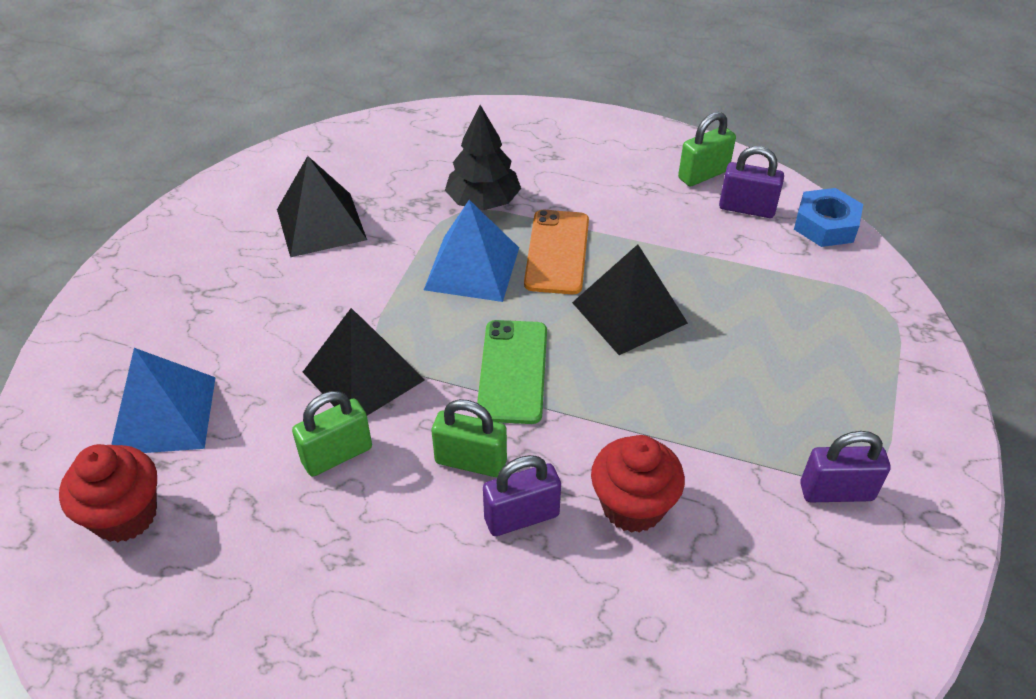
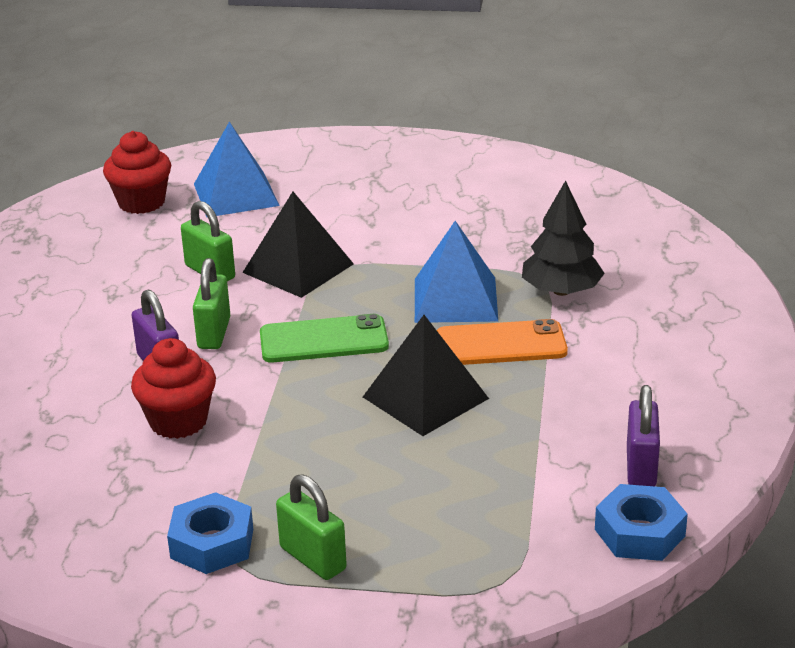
camera: 80 degrees right, 15 degrees down
(321, 224) = (483, 213): black pyramid -> none
(703, 174) = (691, 430): green padlock -> green padlock (313, 558)
(836, 492) = (212, 543): purple padlock -> blue nut

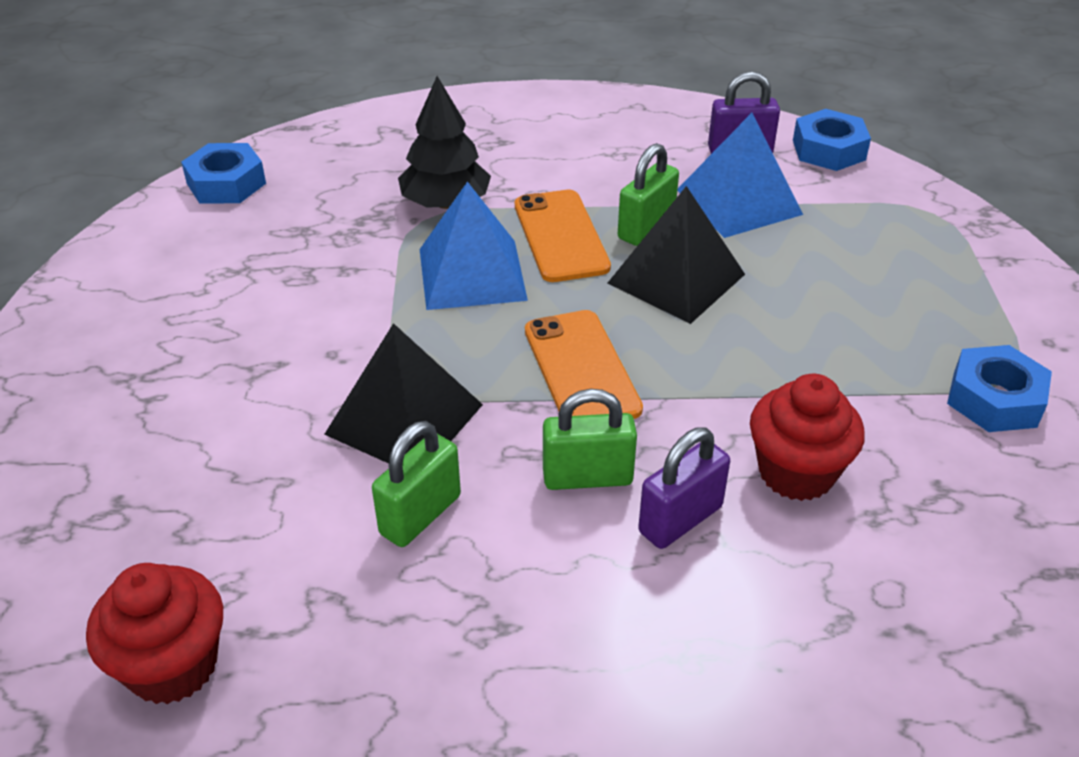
camera: 100 degrees left, 10 degrees up
(235, 194) = (163, 531): blue pyramid -> blue pyramid (739, 202)
(313, 558) = (972, 324): green padlock -> green padlock (646, 228)
(323, 340) = (581, 369): green phone -> orange phone
(603, 196) = (226, 183): none -> blue nut

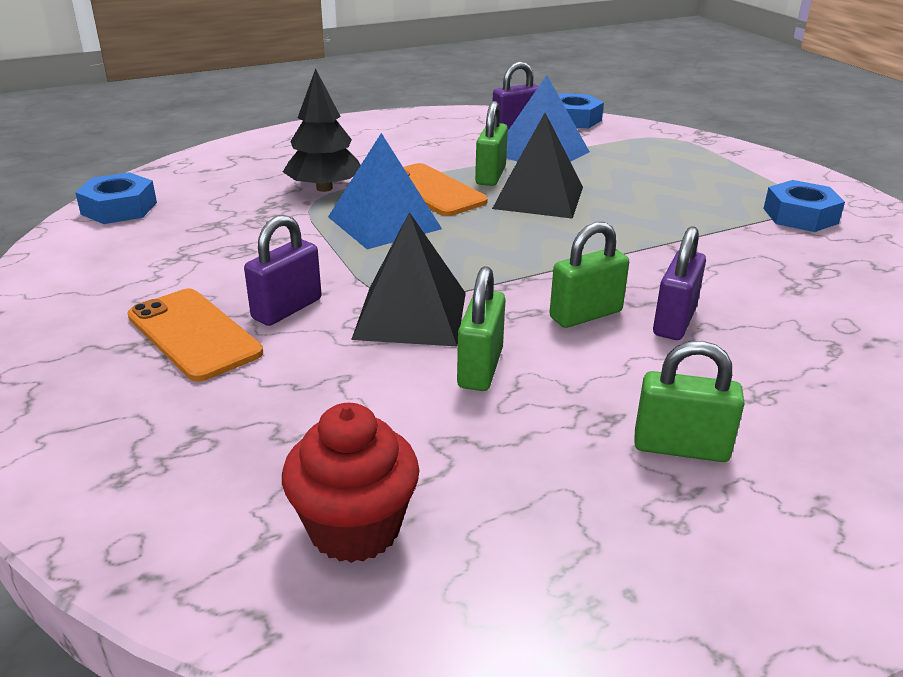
camera: 25 degrees left, 10 degrees down
(292, 373) = (287, 309): none -> purple padlock
(541, 692) = (680, 447): none -> green padlock
(581, 369) = (520, 257): orange phone -> orange phone (193, 334)
(796, 472) = (723, 278): red cupcake -> none

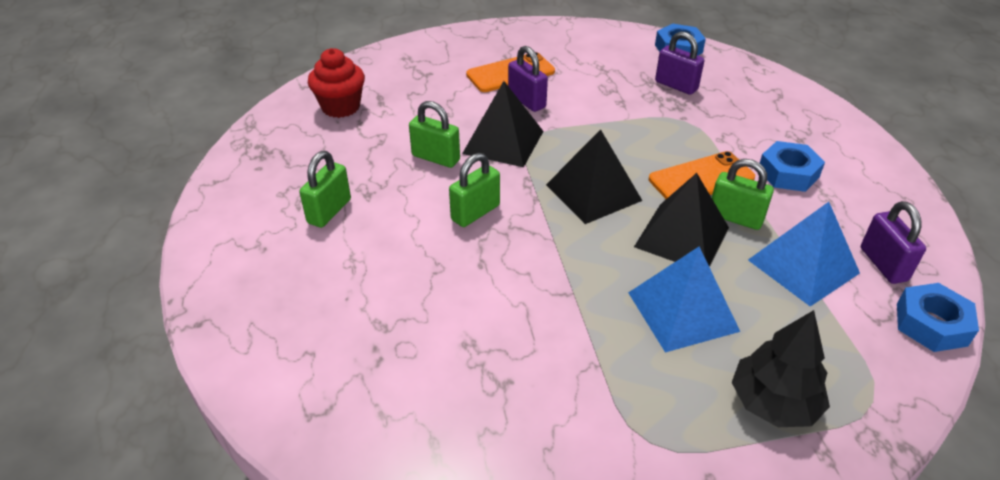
camera: 105 degrees right, 10 degrees up
(324, 188) = (709, 127): black tree -> black tree (773, 403)
(384, 222) = (640, 147): blue pyramid -> blue pyramid (682, 311)
(493, 244) = (593, 192): none -> black pyramid
(585, 315) = (475, 212): green padlock -> green padlock turned 60 degrees clockwise
(674, 321) = (450, 252): purple padlock -> purple padlock (676, 85)
(800, 216) = (614, 425): blue nut -> blue nut (788, 173)

